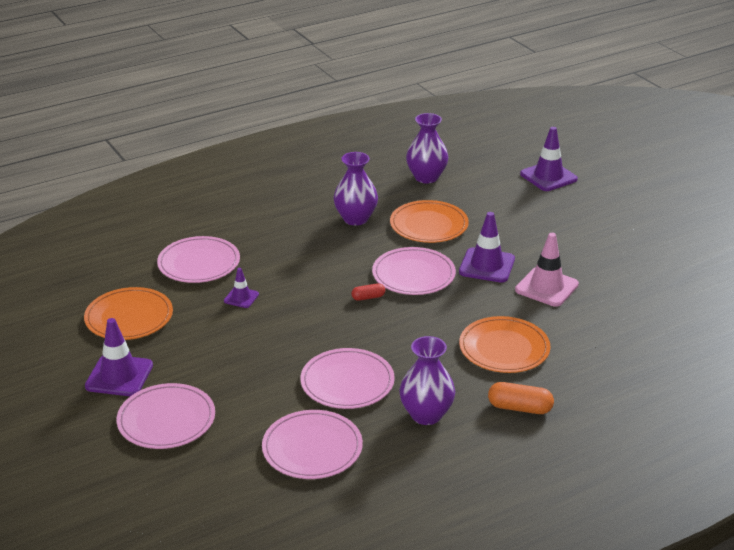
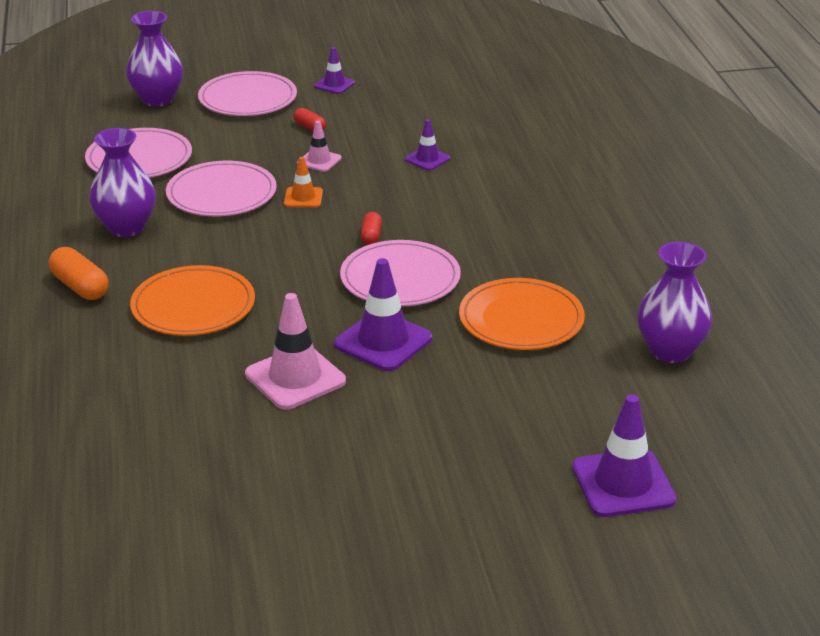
camera: 110 degrees right, 0 degrees up
(119, 376) = (334, 84): purple traffic cone -> purple traffic cone, size x0.55
(129, 317) = (432, 97): orange plate -> none
(199, 263) = (518, 144): pink plate -> none
(211, 368) = (310, 127): none -> red capsule
(268, 347) = (319, 161): none -> pink traffic cone
(331, 340) = (303, 198): none -> orange traffic cone
(355, 219) = (569, 263): purple vase -> purple vase (157, 99)
(519, 408) = (80, 287): orange capsule -> orange capsule turned 75 degrees counterclockwise

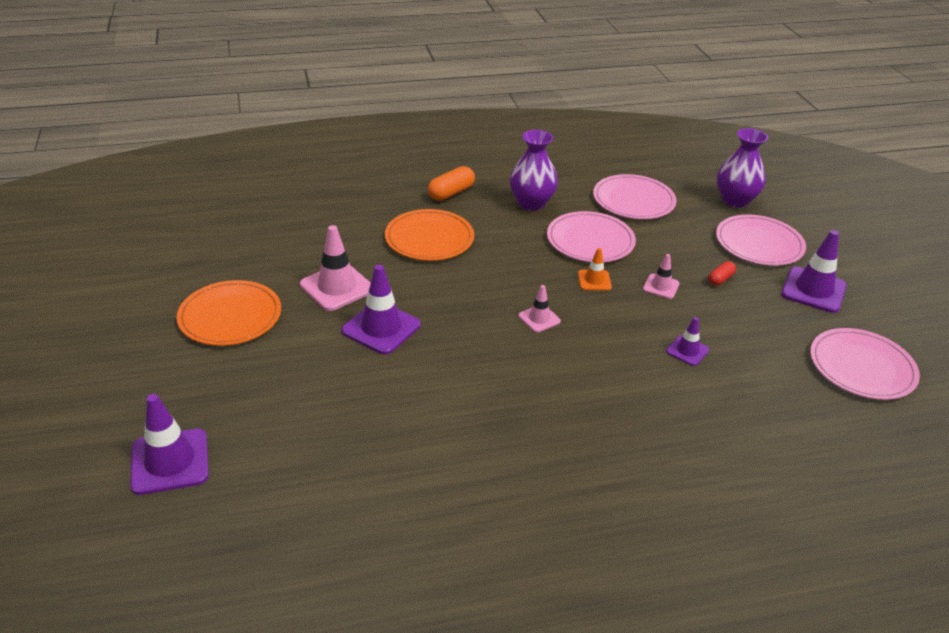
camera: 85 degrees right, 5 degrees up
(334, 84) = (813, 290): purple traffic cone -> purple traffic cone, size x1.81
(371, 236) = (539, 318): red capsule -> pink traffic cone
(400, 278) = (474, 336): pink plate -> pink plate (862, 367)
(521, 319) = (413, 408): orange plate -> orange plate (230, 316)
(670, 350) = (358, 512): purple vase -> none

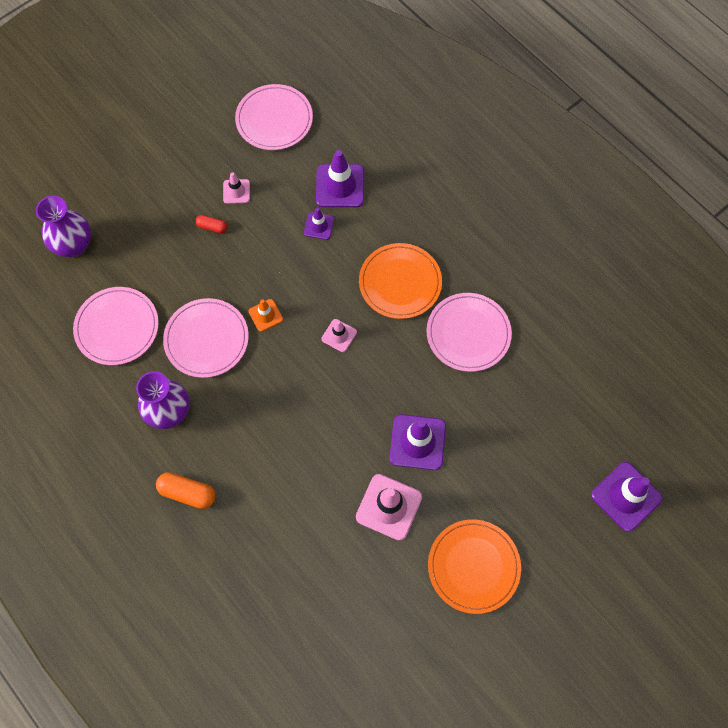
camera: 115 degrees left, 30 degrees up
(429, 238) = (276, 471): orange plate -> orange plate (400, 282)
(661, 286) = (246, 265): pink traffic cone -> pink traffic cone (236, 191)
(759, 243) = (141, 211): pink plate -> pink plate (468, 333)
(813, 290) = (192, 162): purple traffic cone -> purple traffic cone (340, 186)

